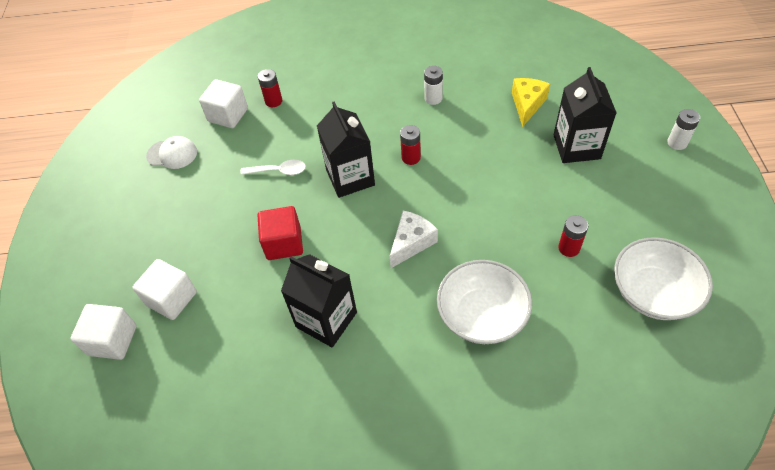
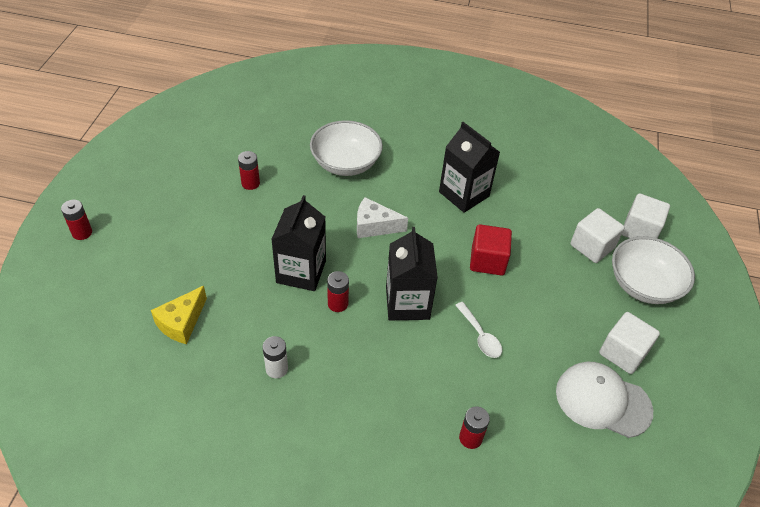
camera: 170 degrees left, 5 degrees down
(172, 154) = (602, 401): white cap -> white cap, size x1.56
(228, 115) = (532, 436): white cube -> white cube (623, 353)
(279, 171) = (480, 336): white spoon -> white spoon turned 135 degrees counterclockwise
(411, 243) = (374, 226): white cheese -> white cheese turned 45 degrees clockwise
(576, 147) = (173, 260): black carton -> black carton (301, 272)
(653, 292) = (215, 140): white bowl -> white bowl (643, 284)
(677, 143) = (82, 232): white battery -> red battery

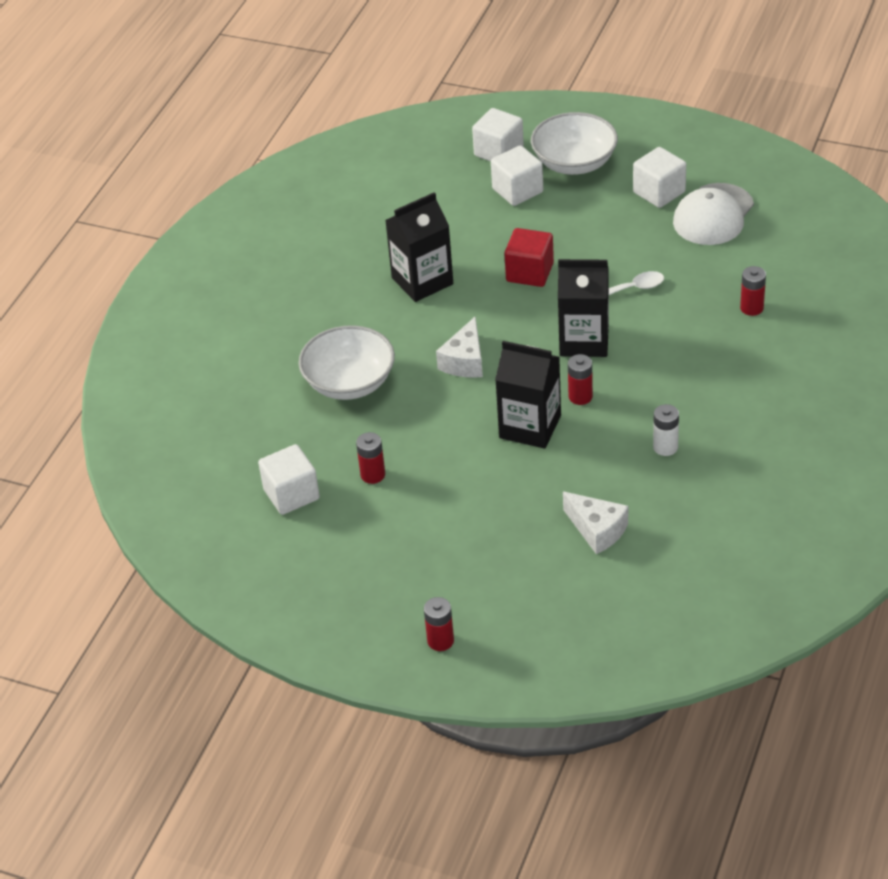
camera: 75 degrees left, 5 degrees down
(181, 322) = (597, 530): yellow cheese -> white cheese
(233, 144) = (291, 494): none -> white cube

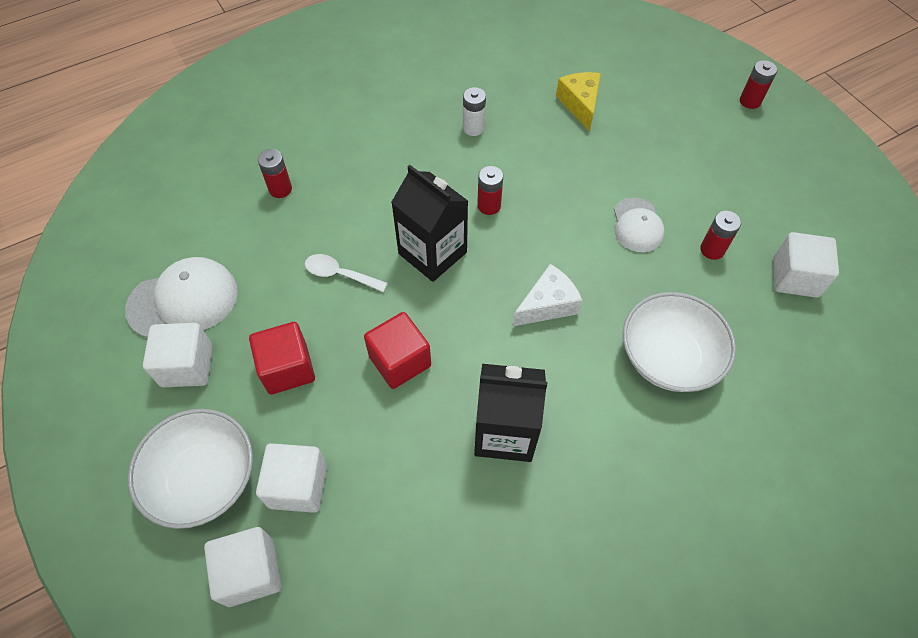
camera: 145 degrees left, 15 degrees up
(448, 456) = (637, 225): none -> white cap
(530, 427) = (552, 207): black carton -> none
(595, 227) = (287, 368): none -> red cube
(597, 530) = (580, 104): white cheese -> yellow cheese

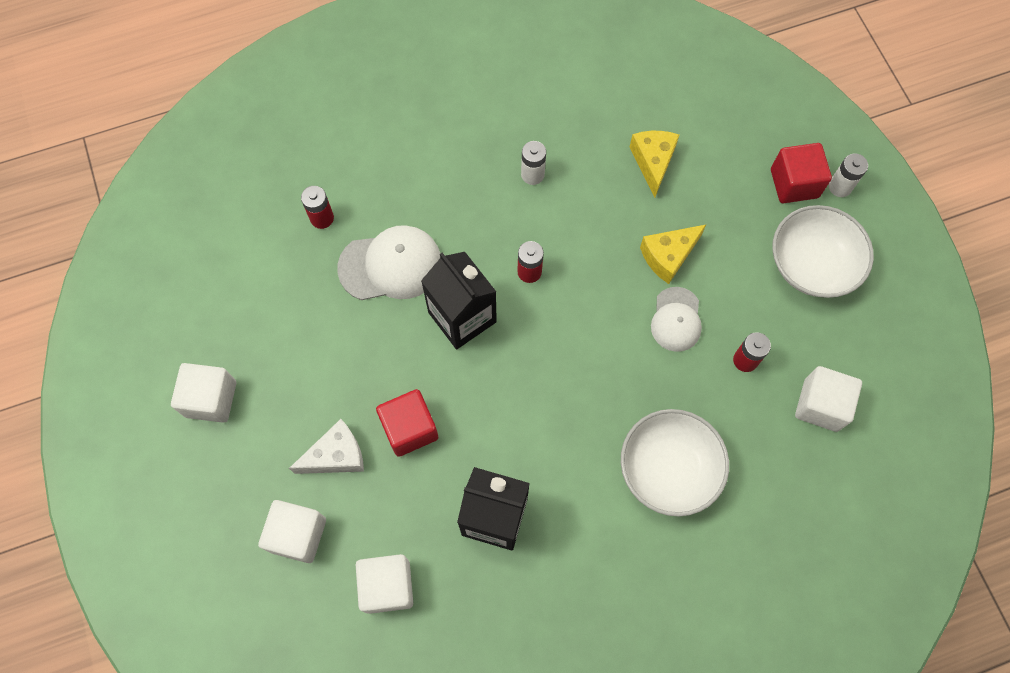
camera: 10 degrees right, 10 degrees up
(183, 300) = (214, 329): white cap -> white cap (391, 265)
(204, 478) = (215, 513): white bowl -> white bowl (812, 264)
(251, 572) = (247, 606): white cube -> white cube (387, 586)
(287, 368) = (303, 418): red cube -> red cube (794, 183)
(340, 274) = (367, 326): white spoon -> none
(547, 304) = (564, 393): white cheese -> white cheese (336, 455)
(615, 175) = (668, 256): none -> yellow cheese
(750, 101) = (840, 187): red battery -> white battery

